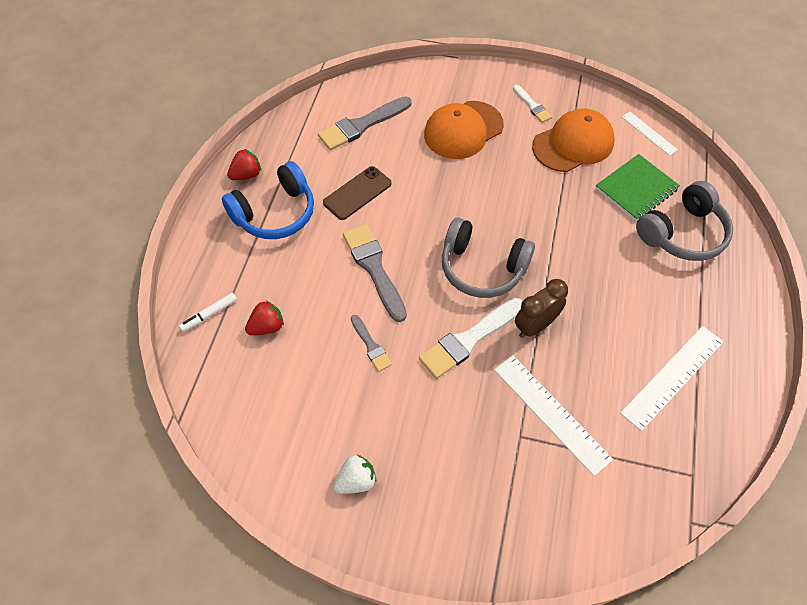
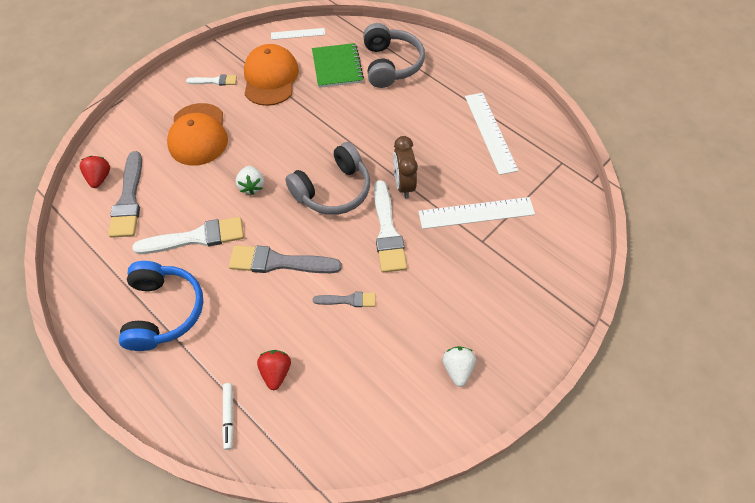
camera: 60 degrees left, 0 degrees up
(246, 174) = (100, 315): red strawberry -> red strawberry (99, 178)
(357, 193) = (196, 238): brown phone -> white brush
(438, 202) = (252, 186): none -> white strawberry

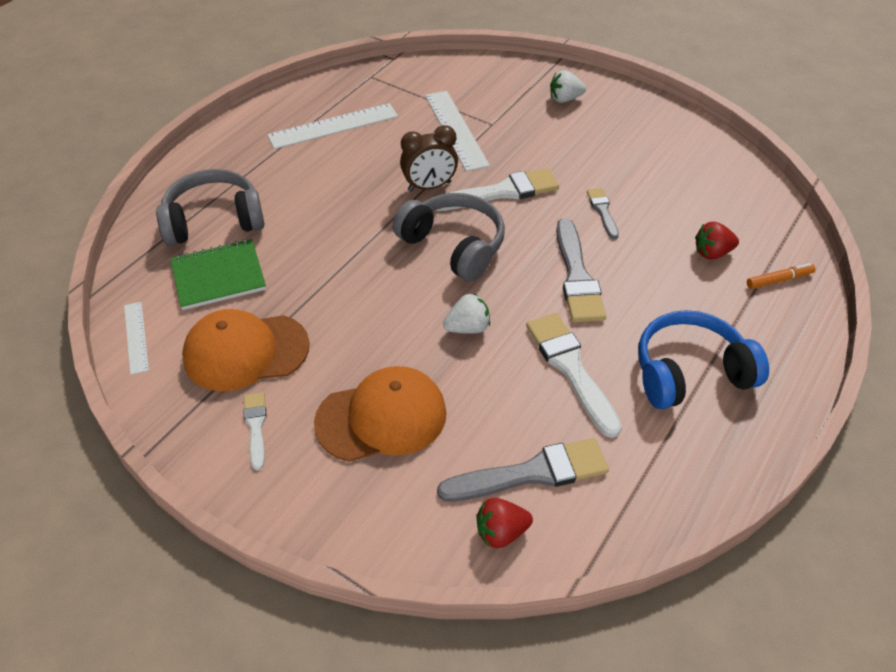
camera: 100 degrees left, 10 degrees down
(229, 417) = (779, 280): white marker -> orange marker
(457, 369) = (643, 130): white strawberry -> white strawberry (565, 99)

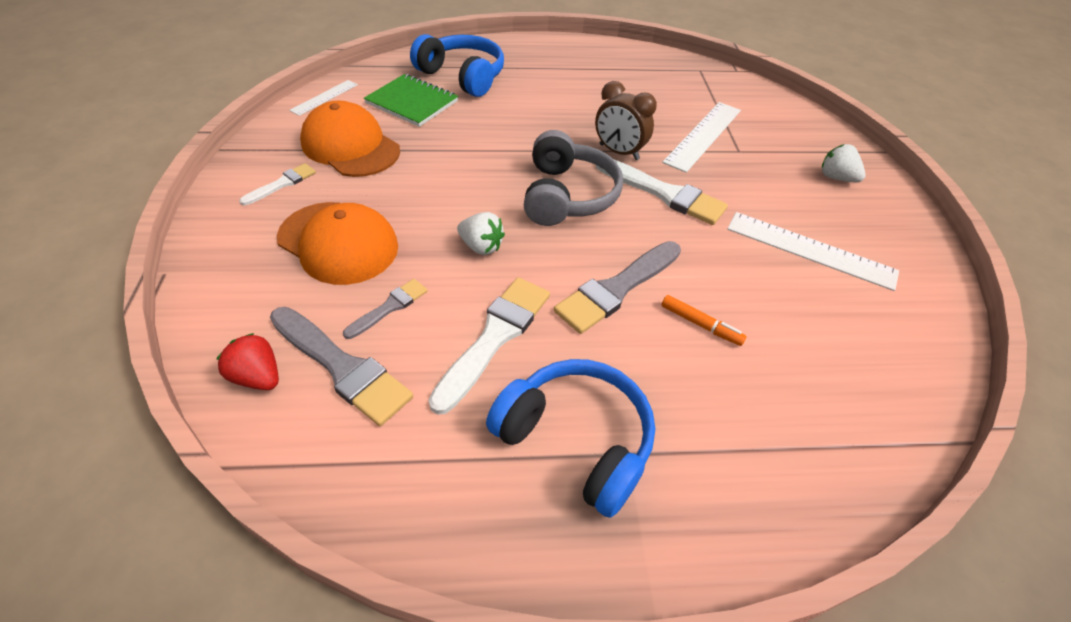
camera: 50 degrees right, 0 degrees up
(214, 220) = (462, 76): grey headphones -> blue headphones
(333, 126) = (622, 79): white ruler -> white ruler (810, 250)
(602, 211) = (724, 268): grey brush -> grey brush (389, 307)
(712, 253) = (773, 383): red strawberry -> none
(779, 280) = (806, 468): orange marker -> orange marker (700, 324)

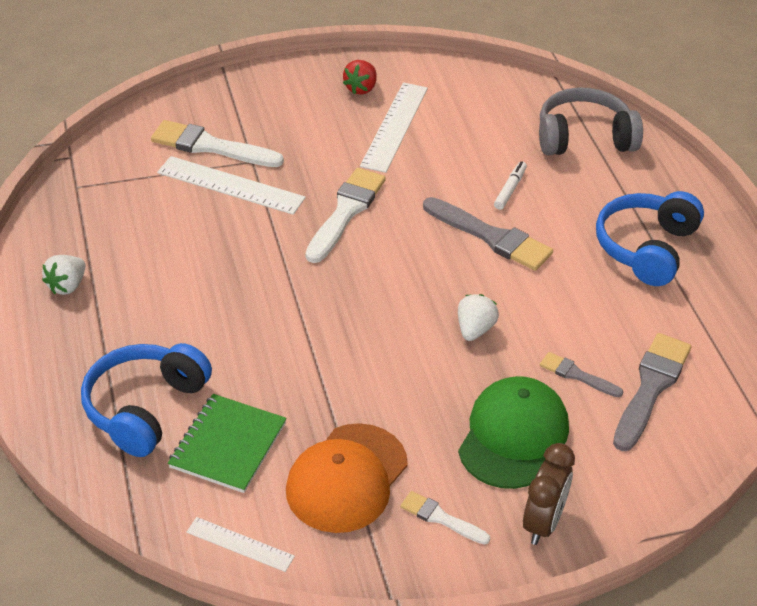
camera: 100 degrees left, 5 degrees down
(258, 377) = (685, 437): red strawberry -> red strawberry (361, 88)
(338, 243) = (513, 436): orange cap -> green cap
(494, 337) = (577, 303): white brush -> white brush (210, 146)
(567, 195) = (374, 279): grey headphones -> grey headphones (584, 138)
(619, 152) = (283, 247): brown clock -> brown clock (543, 523)
(700, 324) = (510, 189): orange marker -> white marker
(836, 178) = (280, 102): white strawberry -> white strawberry (67, 286)

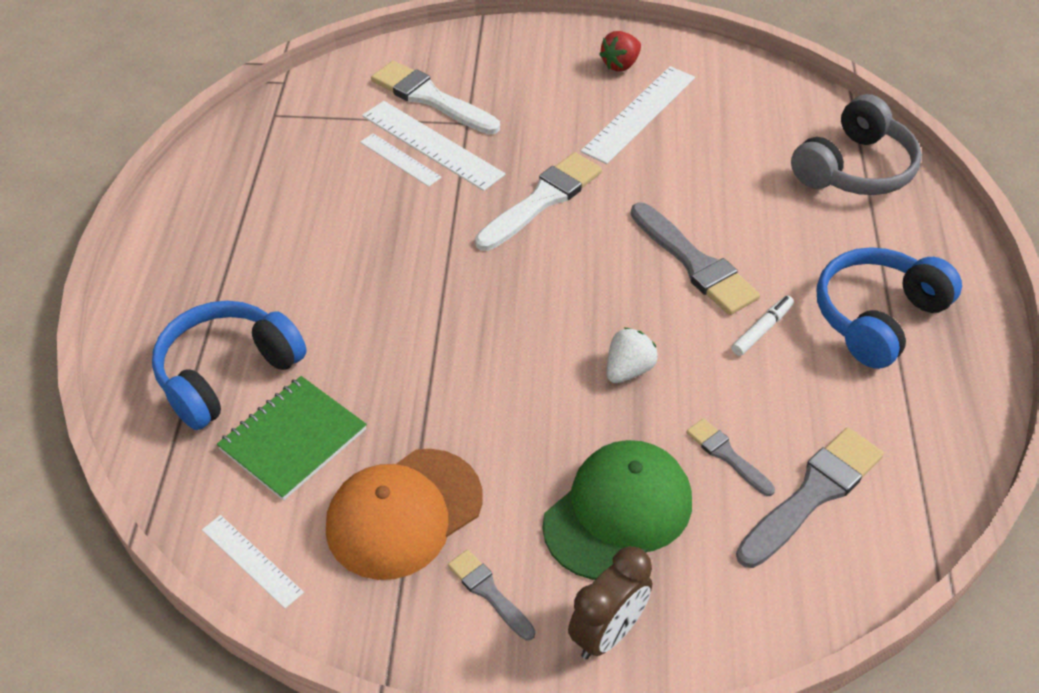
camera: 20 degrees right, 5 degrees up
(67, 286) = (213, 219): white strawberry -> none
(209, 203) = (400, 159): none -> white ruler
(441, 518) = (489, 592): white brush -> grey brush
(510, 189) = (740, 212): white marker -> white marker (762, 330)
(584, 138) = (855, 168): grey headphones -> grey headphones turned 120 degrees clockwise

